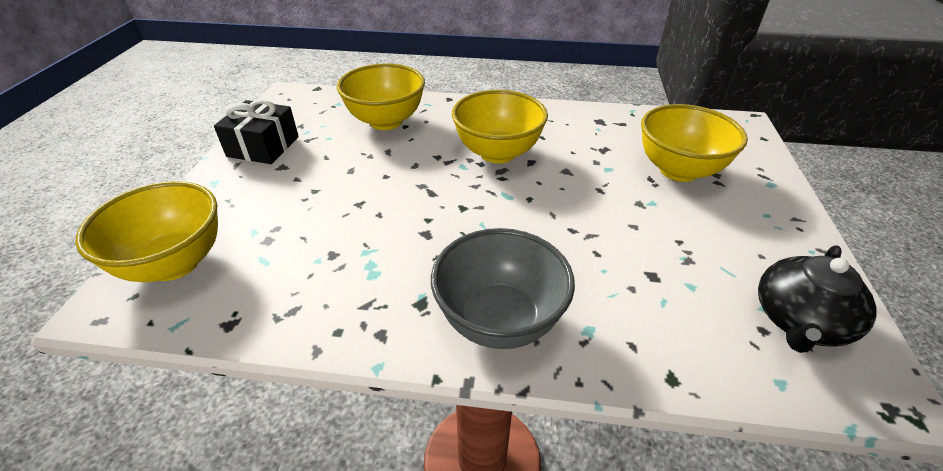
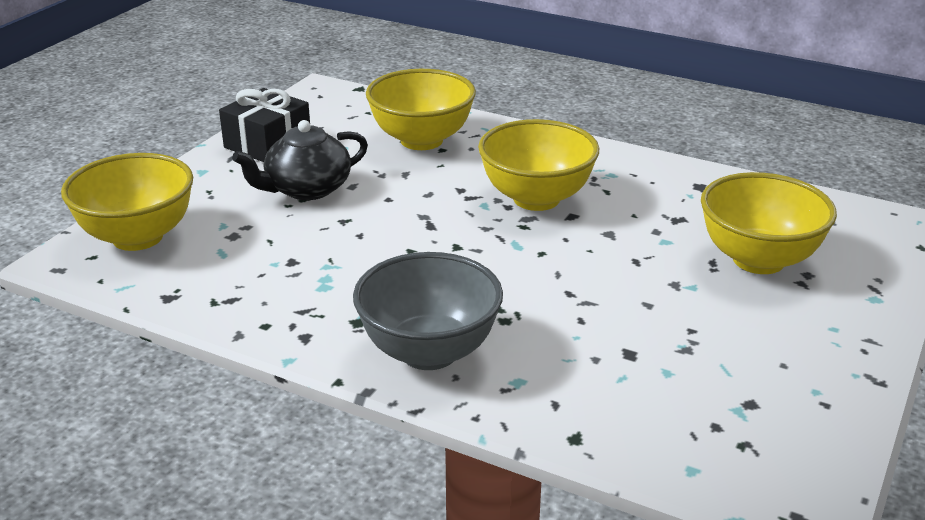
camera: 20 degrees right, 10 degrees down
(799, 321) = (767, 428): black teapot -> black teapot (306, 189)

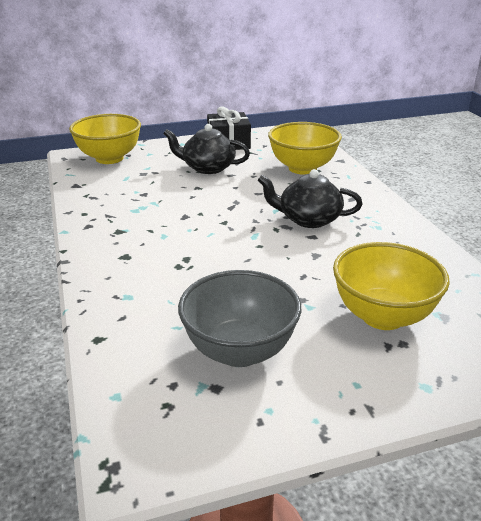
camera: 45 degrees right, 0 degrees up
(429, 352) = (118, 260): grey bowl -> grey bowl (239, 351)
(536, 199) = (308, 219): yellow bowl -> black teapot

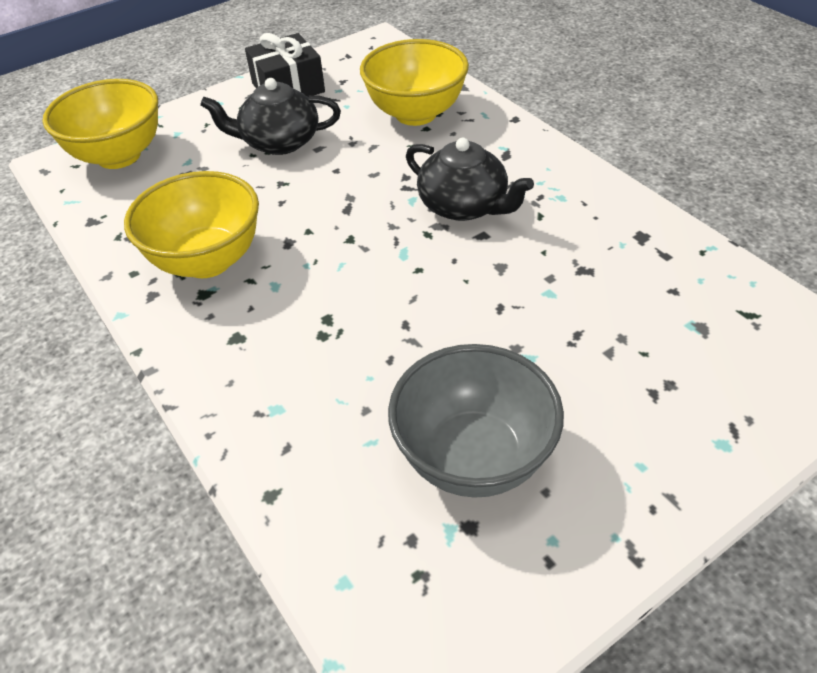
camera: 15 degrees left, 15 degrees up
(308, 219) = (464, 206): black teapot -> black teapot turned 135 degrees counterclockwise
(382, 316) = (628, 348): yellow bowl -> yellow bowl (207, 261)

